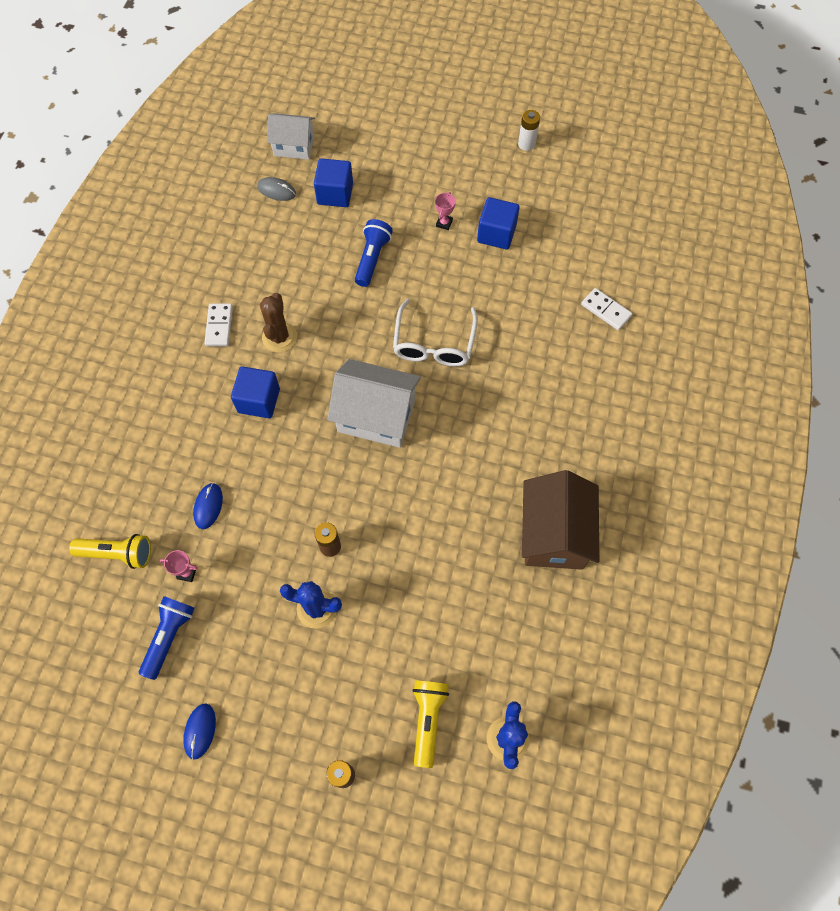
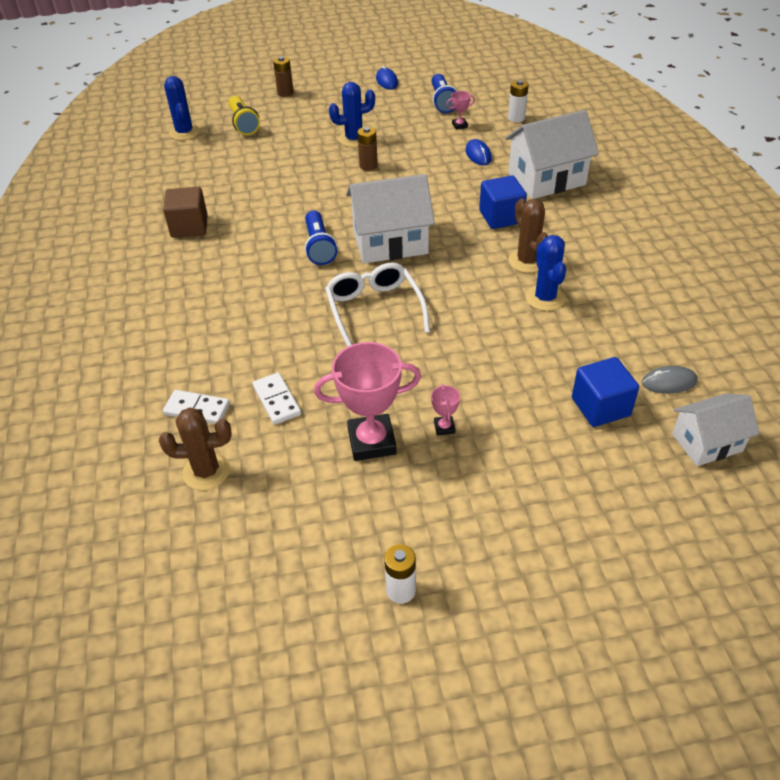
camera: 155 degrees right, 20 degrees down
(117, 553) = (516, 118): yellow flashlight -> white battery
(176, 432) = (546, 179): none -> white house
(219, 326) = (590, 249): white domino -> white domino (276, 400)
(297, 294) = (545, 298): none -> blue cactus
(372, 258) = (497, 357): blue flashlight -> blue flashlight (319, 247)
(496, 234) = (371, 441): blue cube -> pink trophy
(554, 534) = (189, 227): brown house -> brown cube
(613, 259) = (206, 471): none -> brown cactus

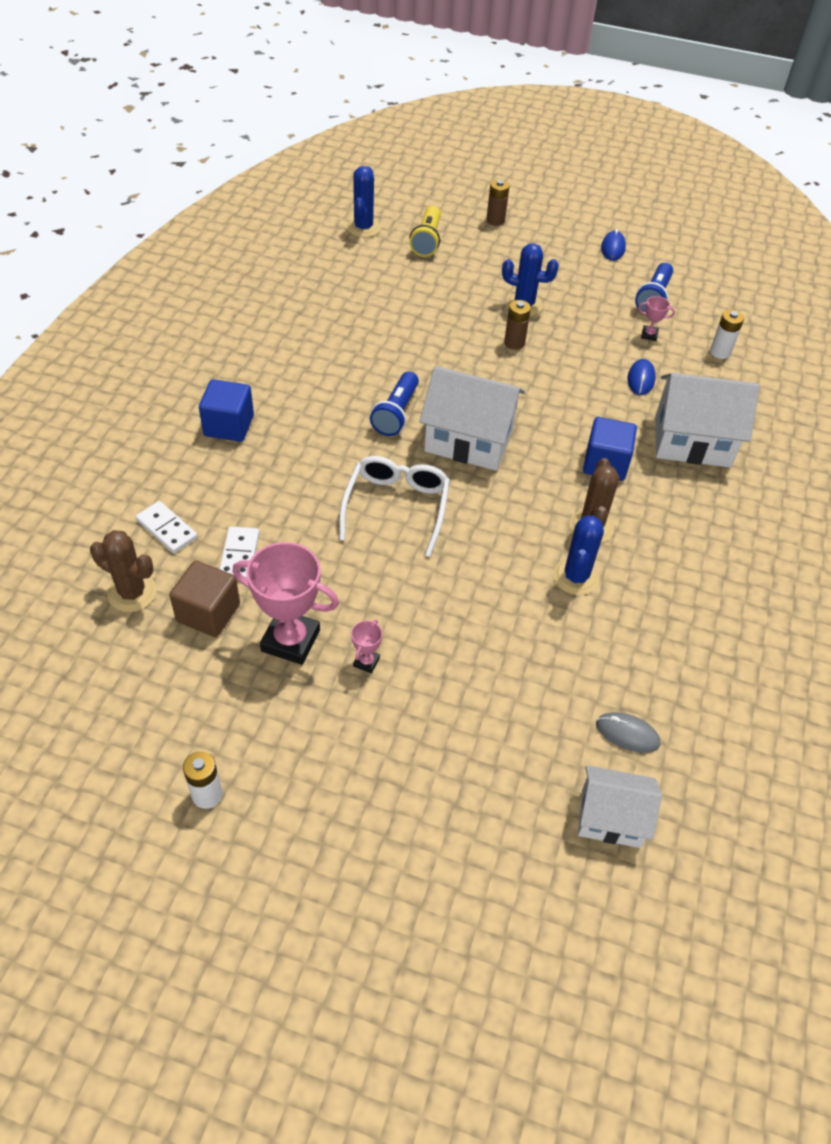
camera: 25 degrees right, 5 degrees up
(189, 227) = (293, 336): brown cube -> brown cube (208, 613)
(600, 407) = (534, 722): blue cube -> blue cube (229, 426)

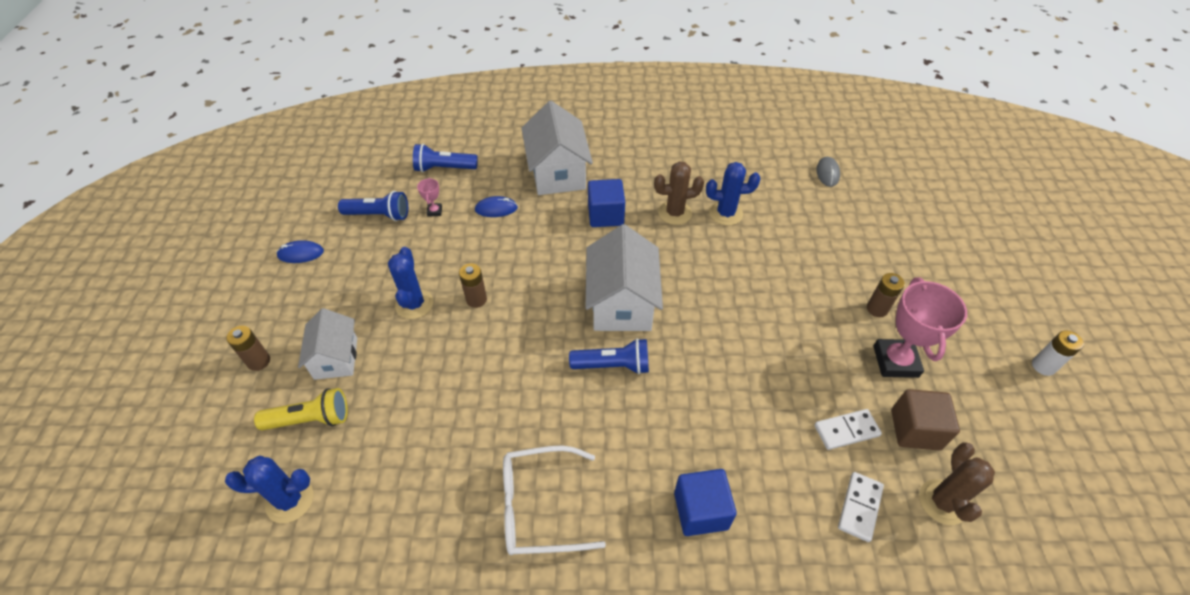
camera: 105 degrees left, 0 degrees up
(366, 662) = (877, 309): pink trophy -> brown battery
(396, 507) = (725, 332): white glasses -> white glasses (540, 506)
(611, 818) = (884, 172): white house -> white house (336, 358)
(720, 352) = (444, 168): white battery -> blue flashlight

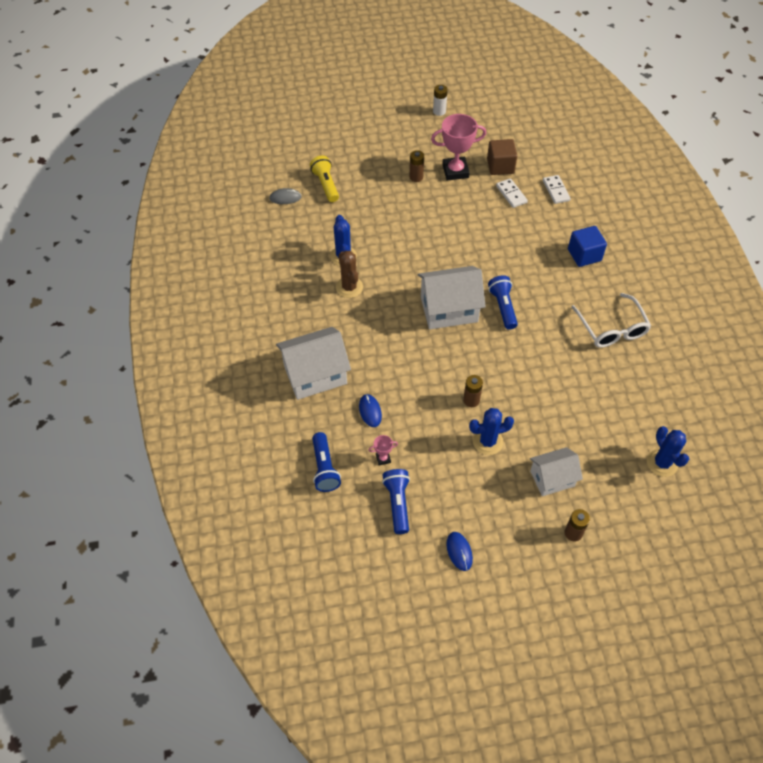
camera: 100 degrees left, 5 degrees up
(310, 419) = (605, 475): yellow flashlight -> yellow flashlight (326, 185)
(605, 215) = (361, 332): blue cube -> none
(860, 507) = (556, 190): white domino -> white domino turned 60 degrees clockwise
(942, 502) = (540, 159): brown cactus -> none

